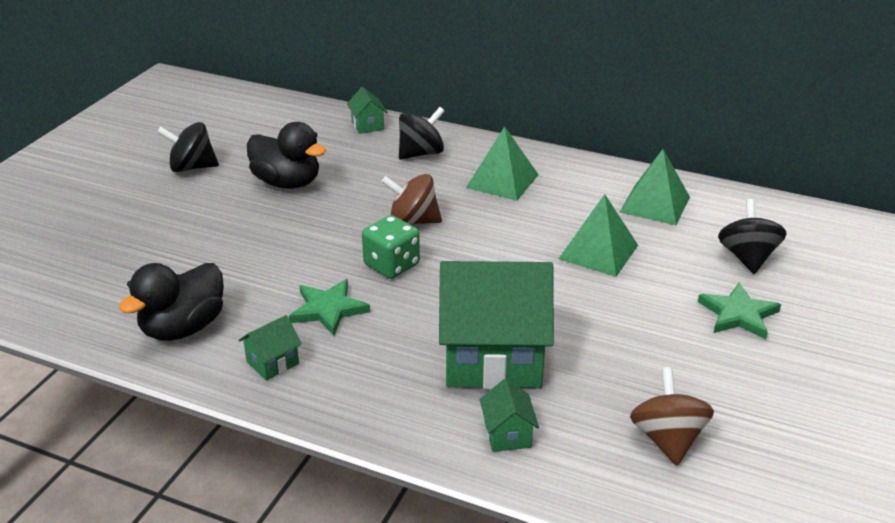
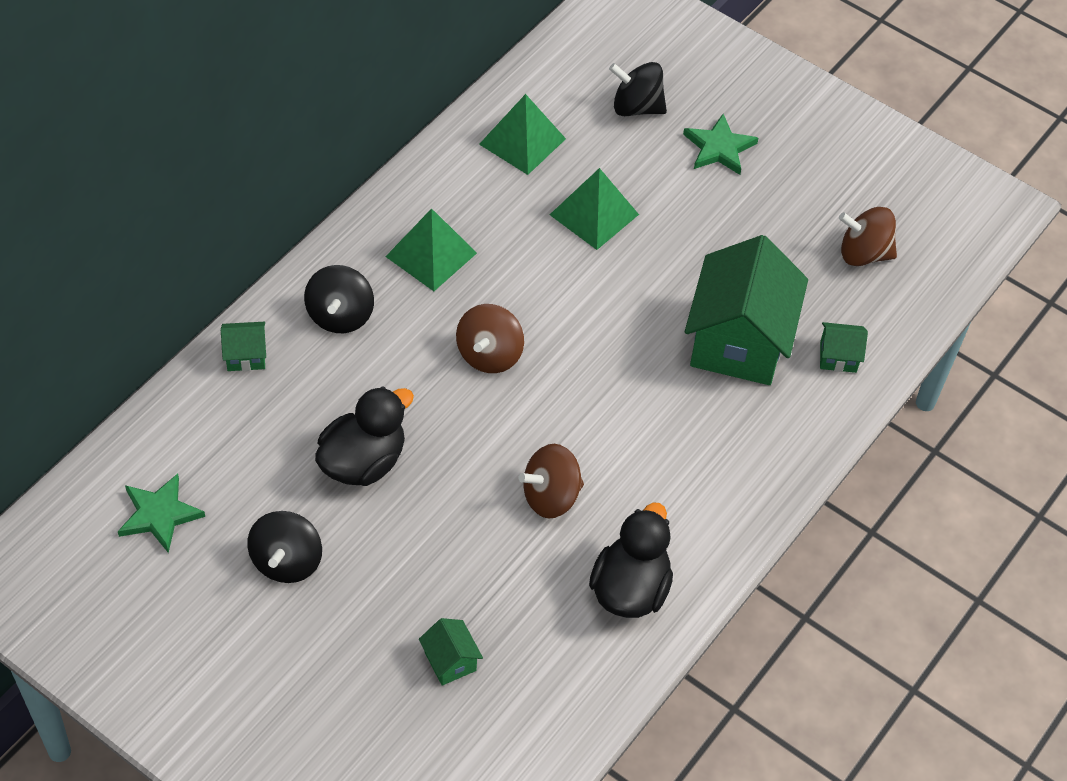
camera: 80 degrees left, 20 degrees up
(183, 328) = (630, 589): black duck -> black duck turned 120 degrees counterclockwise
(272, 363) = (705, 516): green house -> green house (450, 661)
(275, 272) = (551, 496): none -> brown spinning top
(328, 309) = (631, 458): green star -> green star (159, 515)
(391, 265) = (568, 390): green dice -> none
(421, 153) = (340, 316): black spinning top -> black spinning top turned 150 degrees counterclockwise

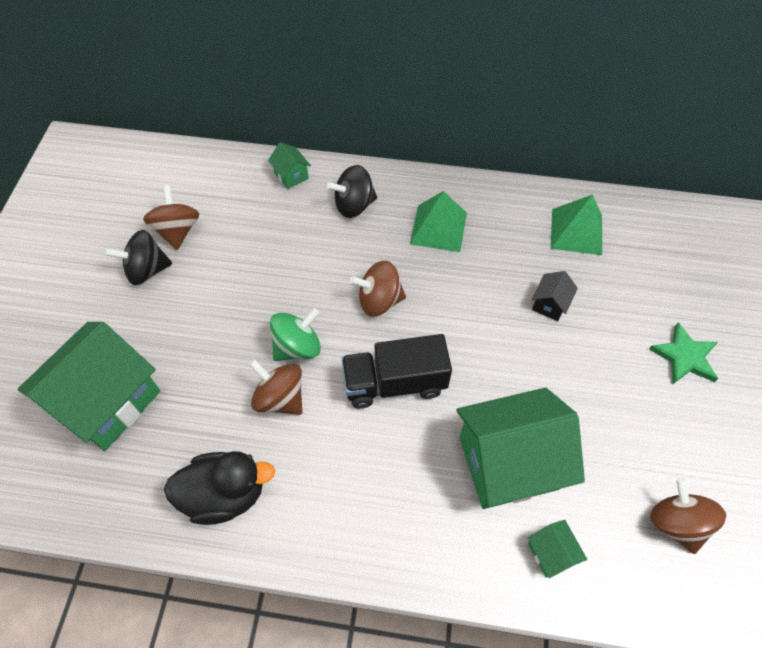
camera: 65 degrees right, 5 degrees up
(159, 515) = (151, 193): green star -> none
(247, 508) = (177, 231): none -> brown spinning top
(363, 462) = (246, 273): black duck -> none
(450, 661) = (108, 401): green house -> green house, size x2.39
(498, 454) = (297, 347): none -> green spinning top
(594, 214) = (549, 304): green pyramid -> black house
(598, 389) = (395, 383): none -> black truck
(636, 107) = (670, 284): black spinning top -> none

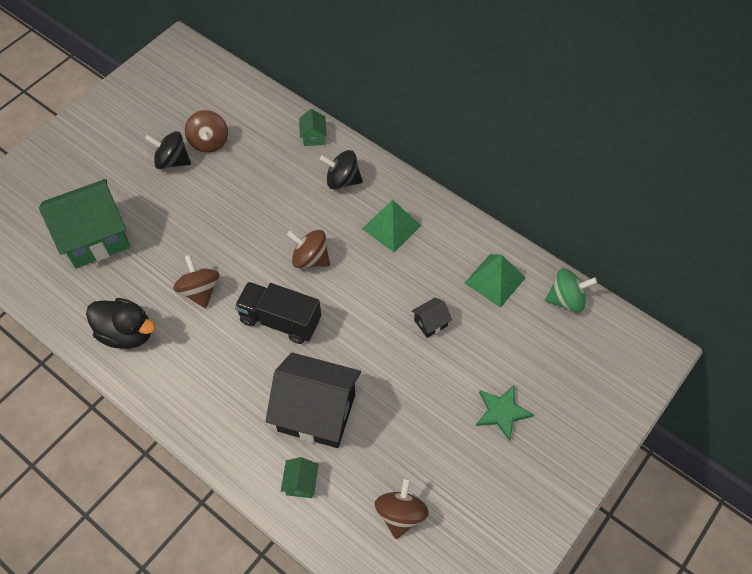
camera: 30 degrees right, 0 degrees up
(177, 231) = (209, 142): brown spinning top -> brown spinning top turned 150 degrees clockwise
(297, 347) = (234, 263): green spinning top -> green spinning top (566, 299)
(508, 463) = (316, 412): green house -> black house

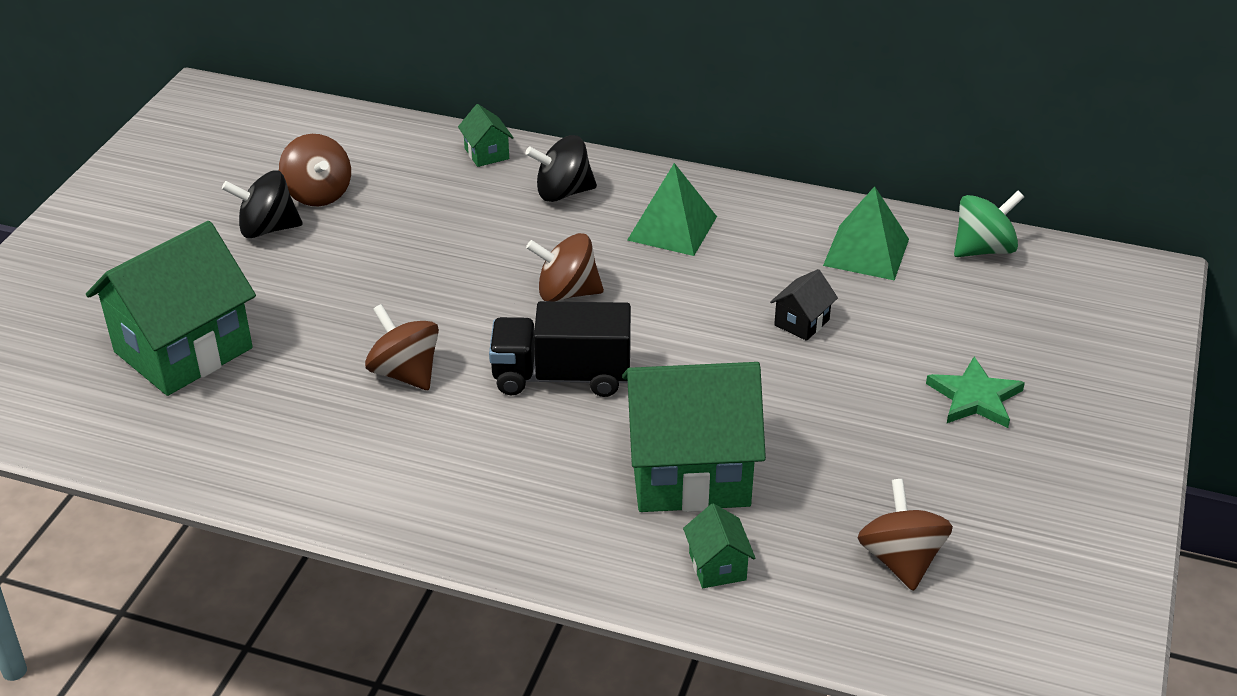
camera: 20 degrees left, 20 degrees down
(127, 333) = (307, 456): black duck -> none
(316, 412) = (689, 472): black house -> green house

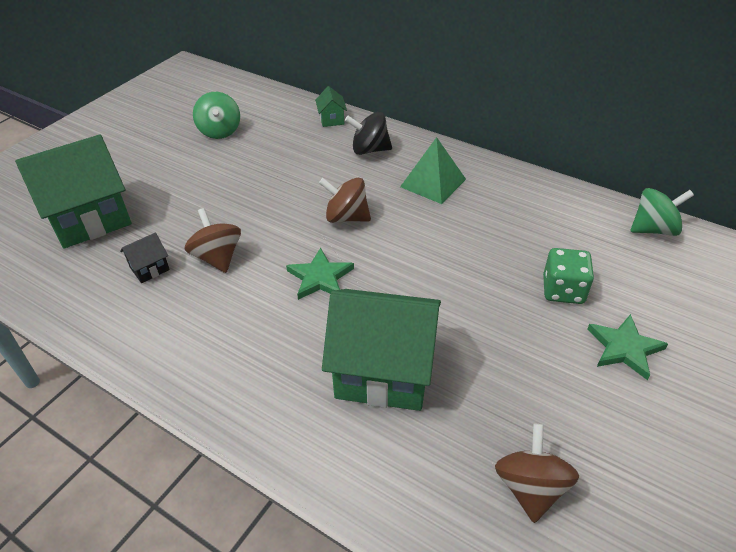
camera: 15 degrees right, 5 degrees up
(267, 229) = (179, 149): black spinning top -> none
(318, 194) = (220, 131): brown spinning top -> green spinning top
(562, 376) = (320, 277): black truck -> green star
(717, 566) = (378, 460): green house -> none
(801, 322) = (503, 264): black house -> black house (149, 268)
(866, 252) = (565, 218): green pyramid -> none
(885, 343) = (563, 290): none -> green dice

